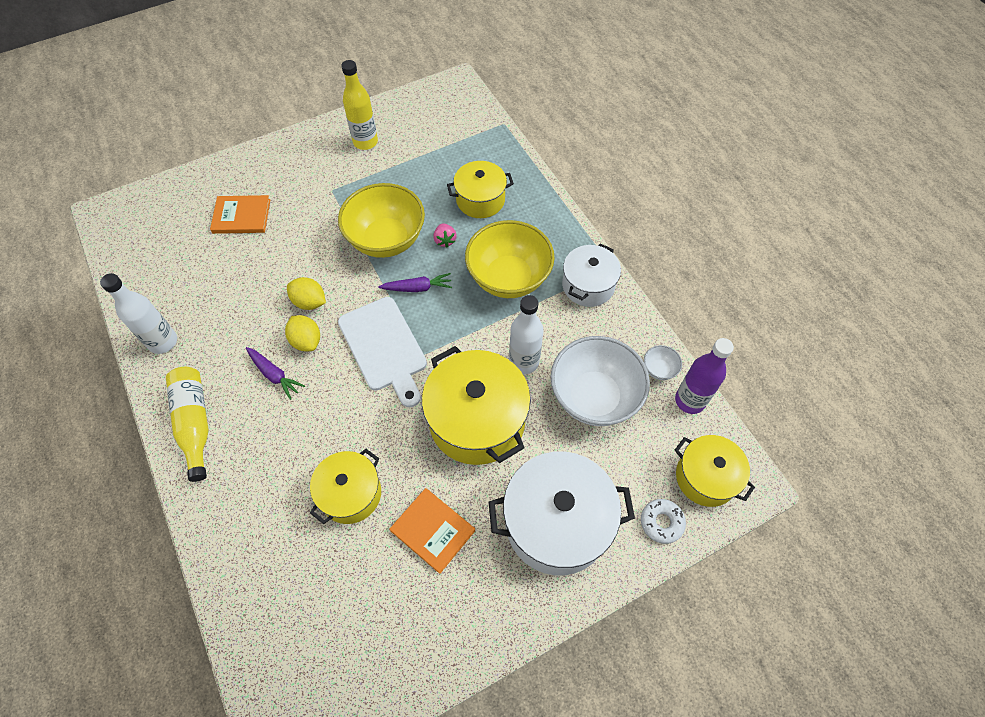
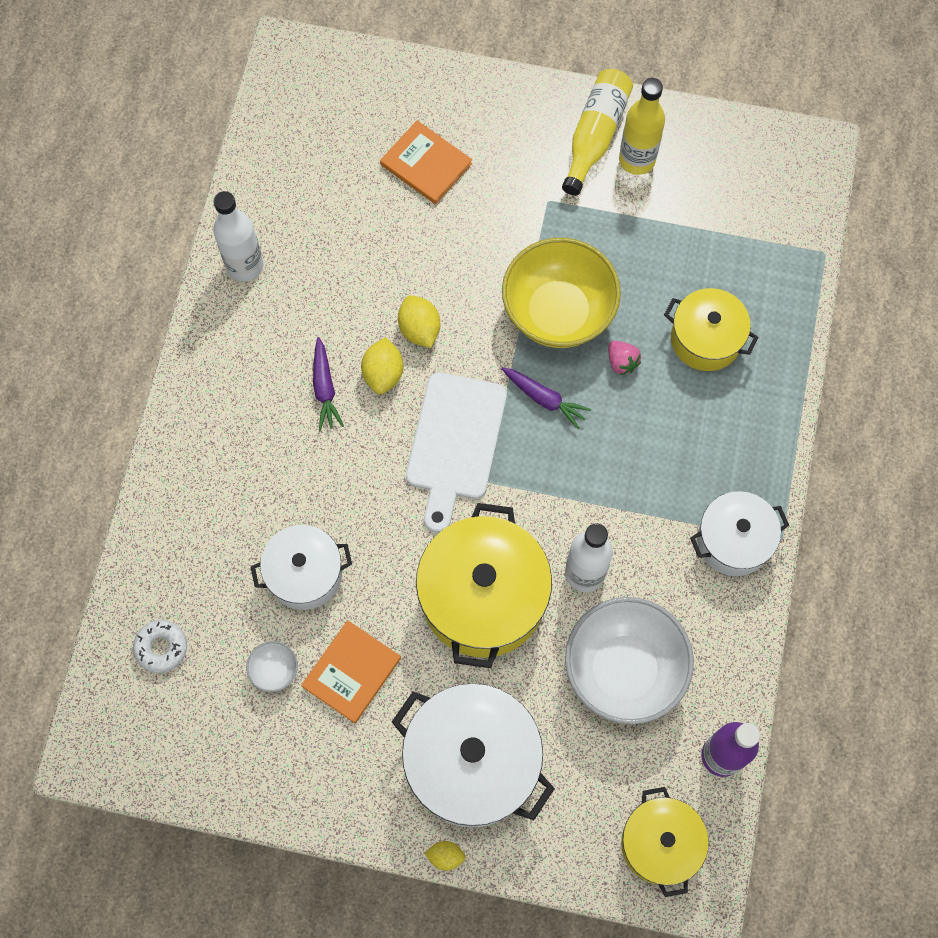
camera: 40 degrees right, 10 degrees up
(195, 423) = (215, 383): yellow bottle -> yellow bottle (595, 136)
(350, 494) = (305, 574): yellow pot -> white pot
(433, 530) = (351, 672): orange book -> orange book turned 45 degrees clockwise
(445, 240) = (621, 362): pink strawberry -> pink strawberry turned 60 degrees counterclockwise
(508, 278) = (652, 463): yellow bowl -> none
(592, 596) = (445, 856): none -> yellow lemon
(659, 369) = (721, 697): white bowl -> white bowl (274, 670)
(661, 522) = (573, 847): white donut -> white donut (161, 648)

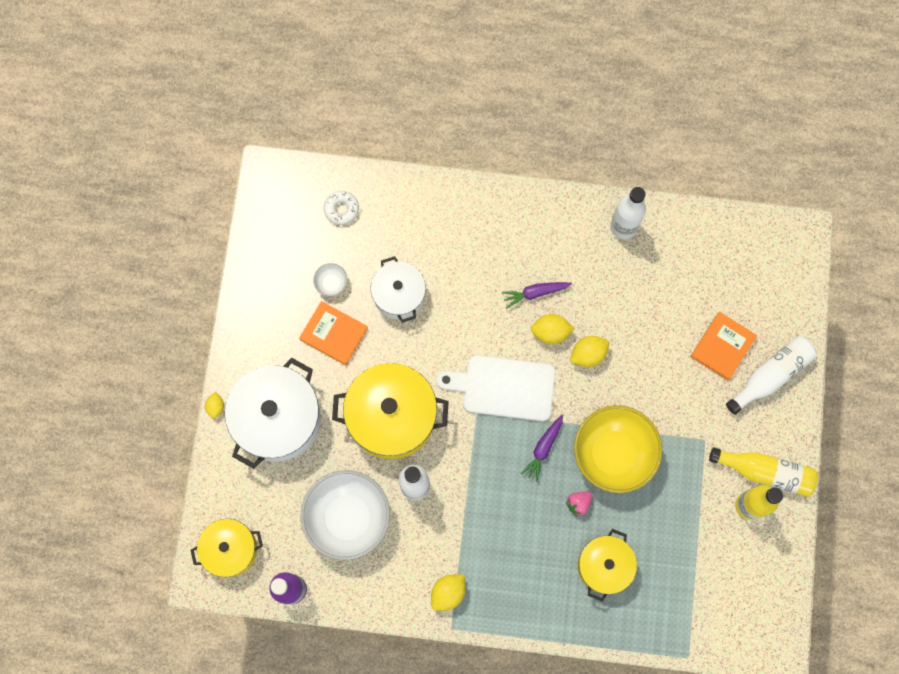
camera: 85 degrees right, 5 degrees up
(470, 114) = (770, 376): none -> white bottle
(733, 541) = (448, 592): white pot -> yellow lemon

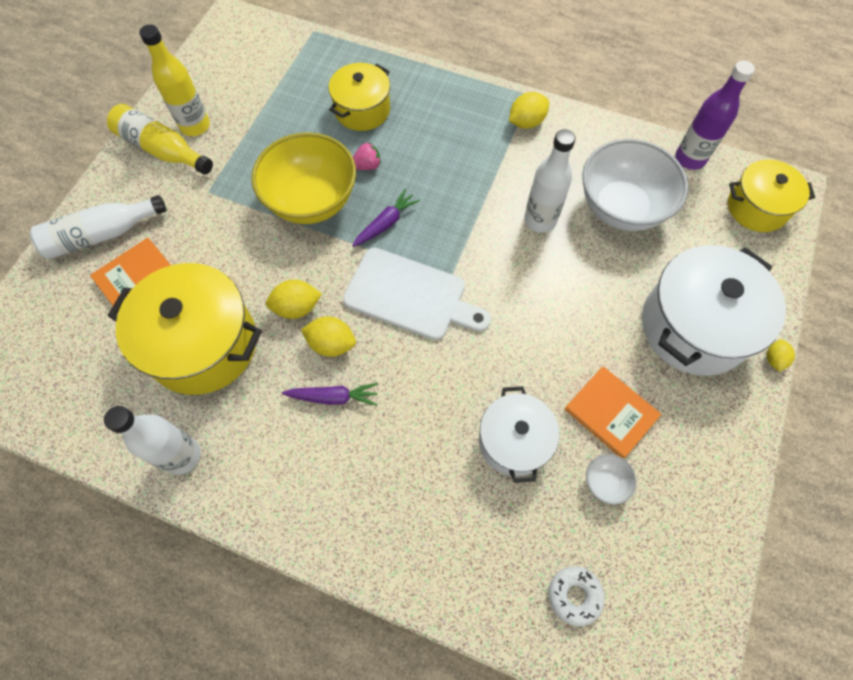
camera: 165 degrees left, 10 degrees down
(392, 417) = (552, 296): yellow pot -> yellow pot (203, 344)

